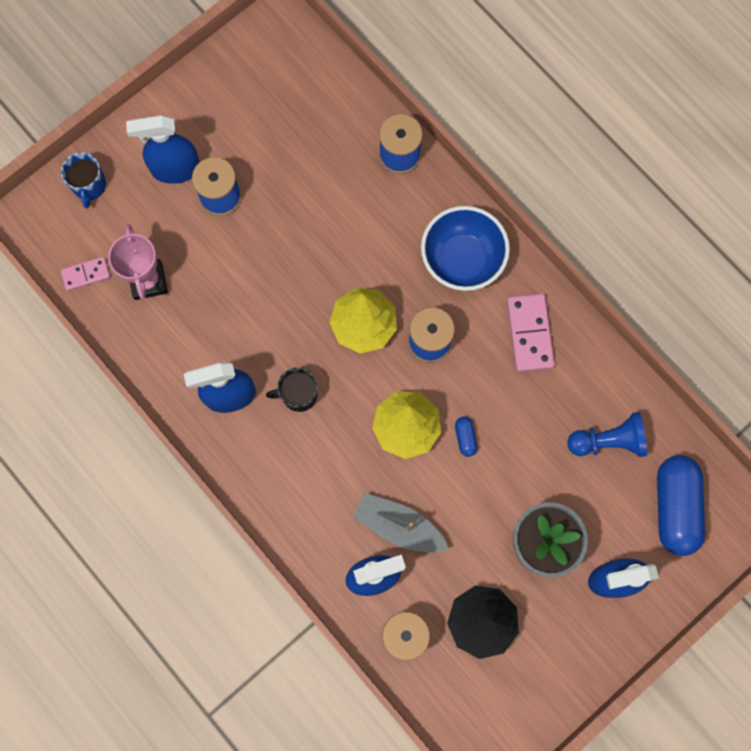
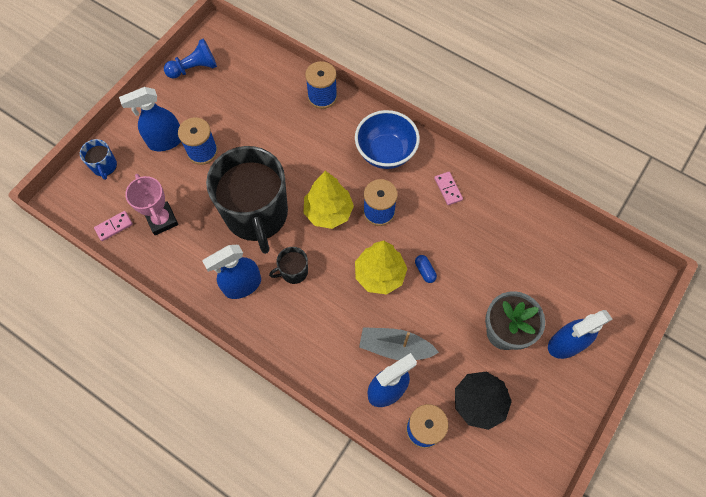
camera: 15 degrees left, 10 degrees down
(270, 304) = (256, 214): none -> black mug
(530, 333) = (448, 189): pink domino -> pink domino, size x0.60
(608, 441) = (527, 247): blue pawn -> blue pawn (194, 68)
(675, 507) = (591, 280): blue capsule -> none

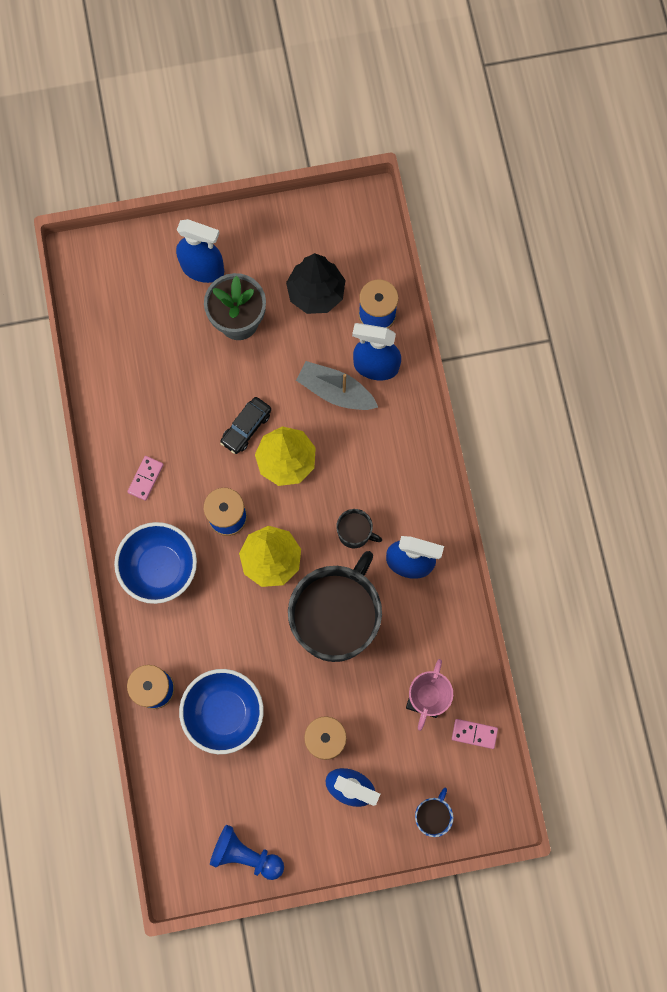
camera: 135 degrees left, 10 degrees up
(272, 117) = (224, 712): none -> blue bowl
(395, 347) = (335, 391): grey boat -> grey boat turned 150 degrees clockwise
(424, 271) = (246, 427): blue capsule -> black car

